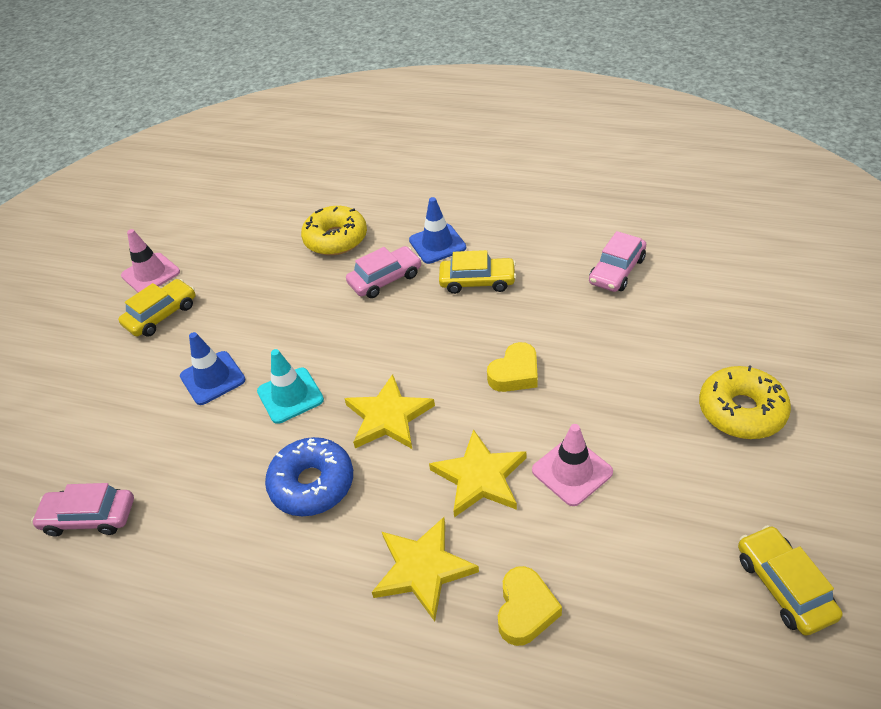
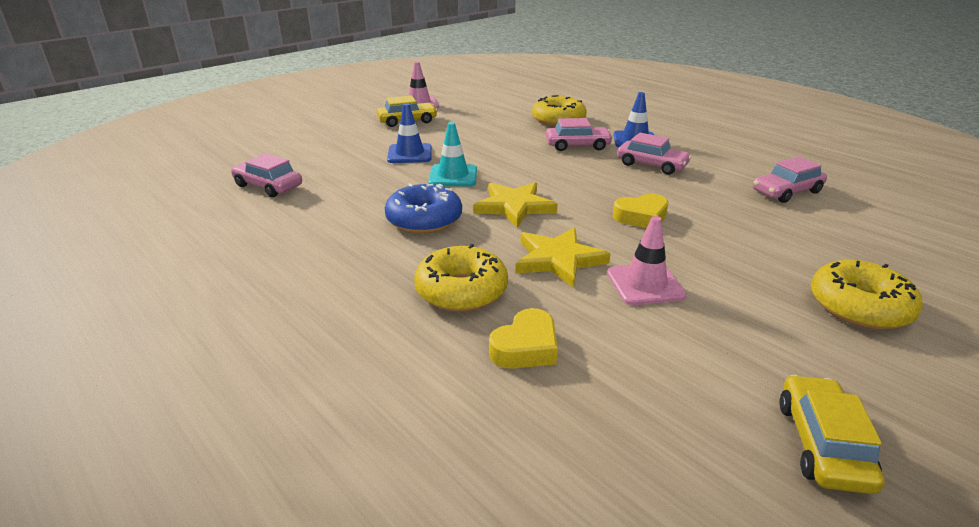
camera: 25 degrees right, 15 degrees down
(422, 569) = (461, 290): yellow star -> yellow donut
(477, 281) = (651, 165): yellow car -> pink car

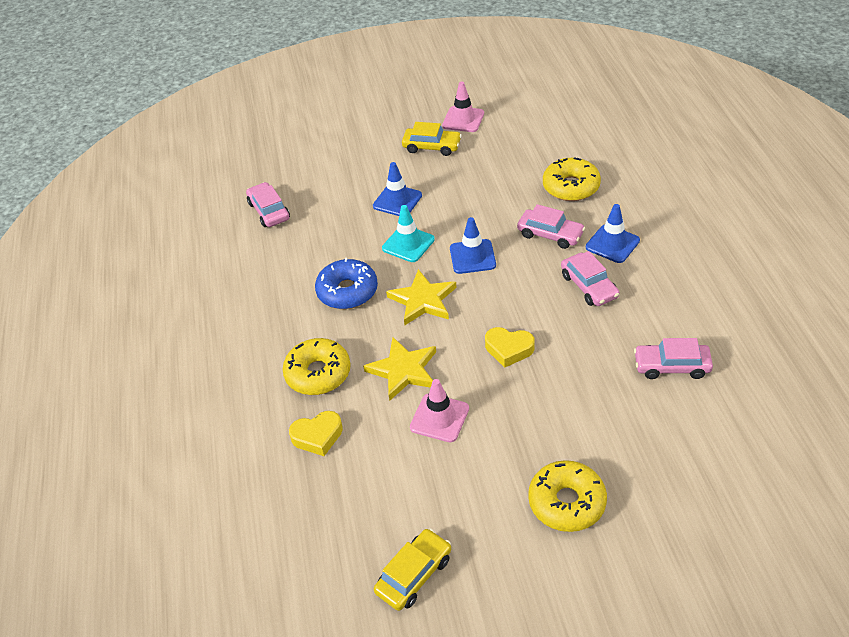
camera: 35 degrees right, 15 degrees up
(526, 170) = (472, 257): none -> blue traffic cone

